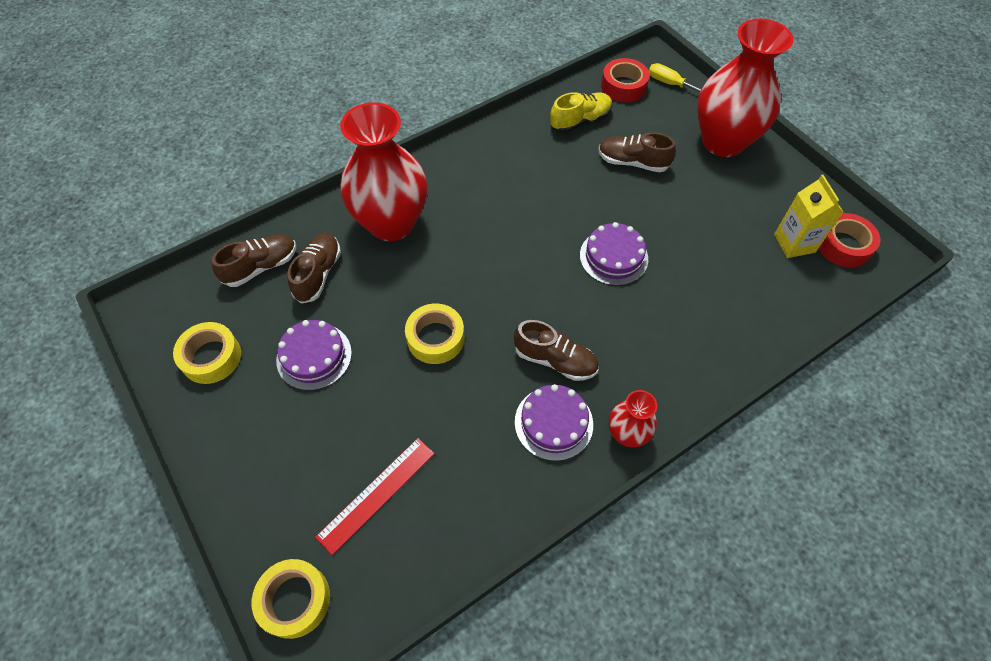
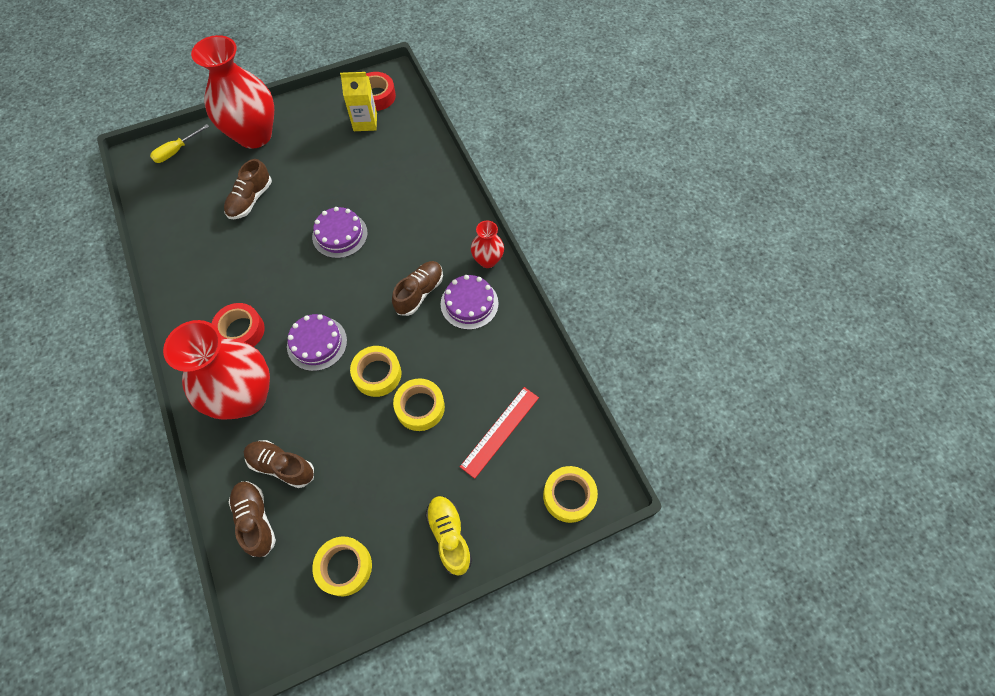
camera: 80 degrees left, 5 degrees up
(314, 356) = (368, 473): purple cake -> purple cake (317, 343)
(377, 494) = (500, 431): red ruler -> red ruler turned 75 degrees clockwise
(399, 393) = (420, 407): none -> yellow tape
(580, 121) = (187, 227): yellow shoe -> yellow shoe (449, 536)
(623, 86) = (161, 186): red tape -> red tape (241, 331)

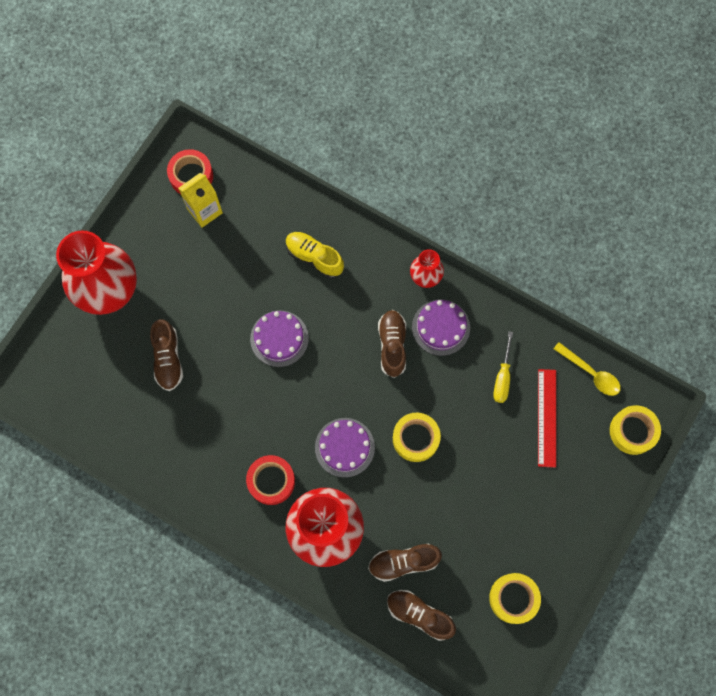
camera: 35 degrees left, 10 degrees up
(176, 151) = (50, 358): yellow screwdriver -> yellow screwdriver (502, 377)
(420, 407) = (471, 441): yellow tape -> none
(449, 536) = (570, 522): yellow shoe -> yellow shoe (314, 257)
(568, 420) = (591, 373): none -> yellow spoon

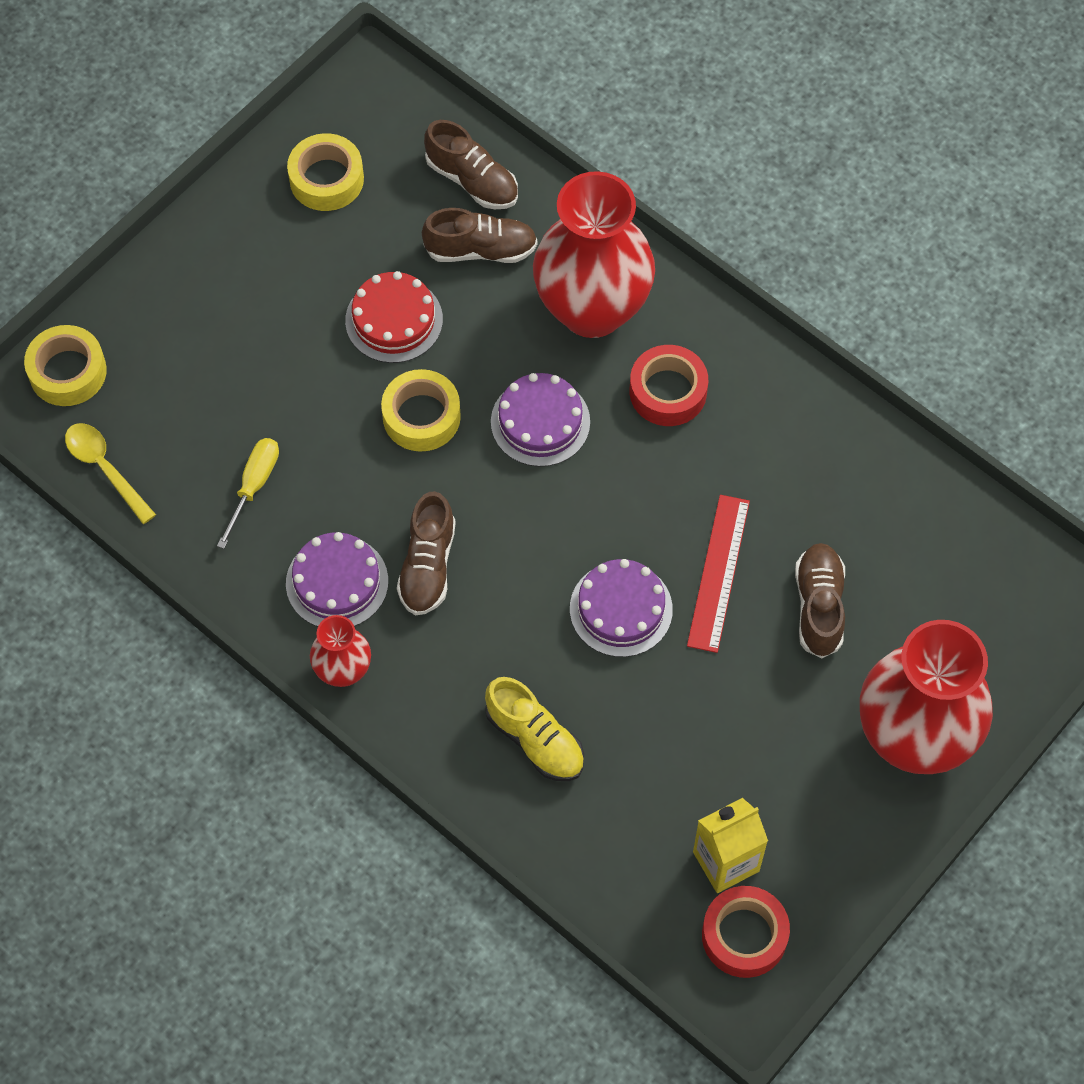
camera: 170 degrees left, 10 degrees down
(446, 501) = (394, 320): none -> red cake
(547, 417) = (199, 413): red ruler -> red ruler (718, 573)

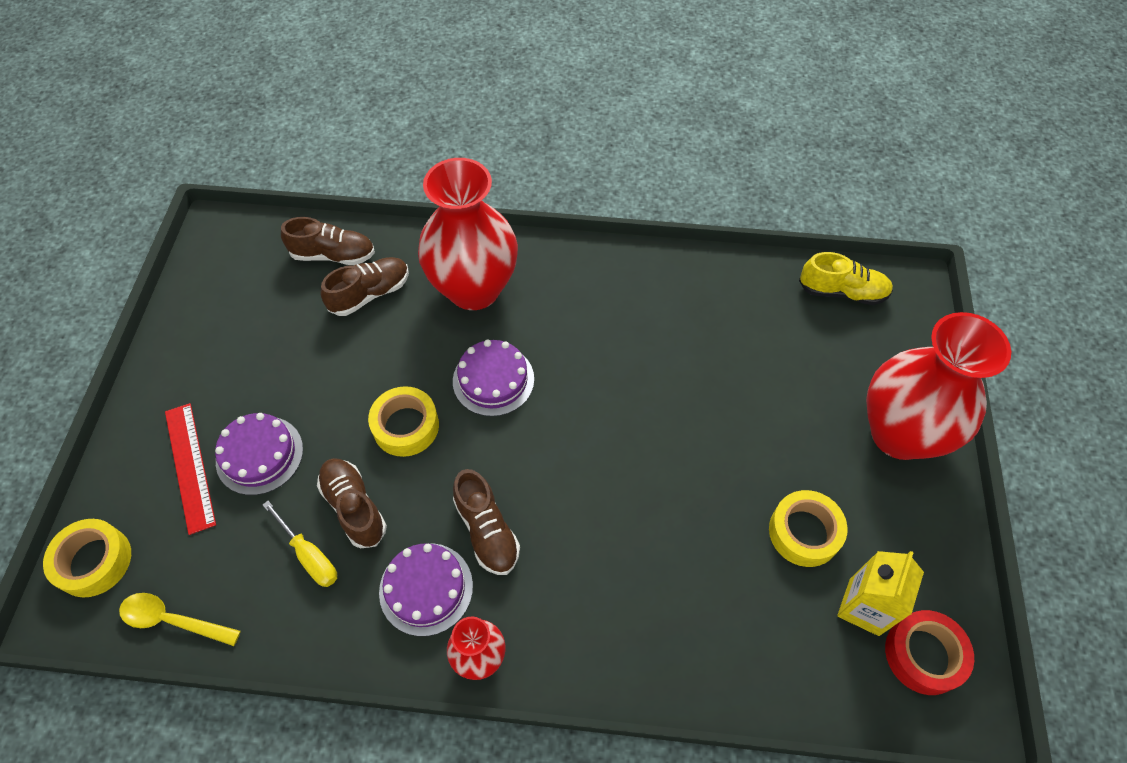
camera: 35 degrees left, 5 degrees down
(254, 486) = (309, 555): yellow screwdriver -> yellow screwdriver turned 150 degrees clockwise
(326, 179) = (226, 308): yellow tape -> yellow tape (804, 532)
(394, 320) = (339, 373): red cake -> none
(535, 739) = (662, 610): yellow shoe -> yellow shoe (842, 292)
(621, 609) = (646, 472): purple cake -> purple cake (259, 455)
(668, 391) = (563, 311): red tape -> none
(718, 573) = (689, 406): red ruler -> red ruler (189, 466)
(819, 606) = (769, 387): brown shoe -> brown shoe (354, 507)

